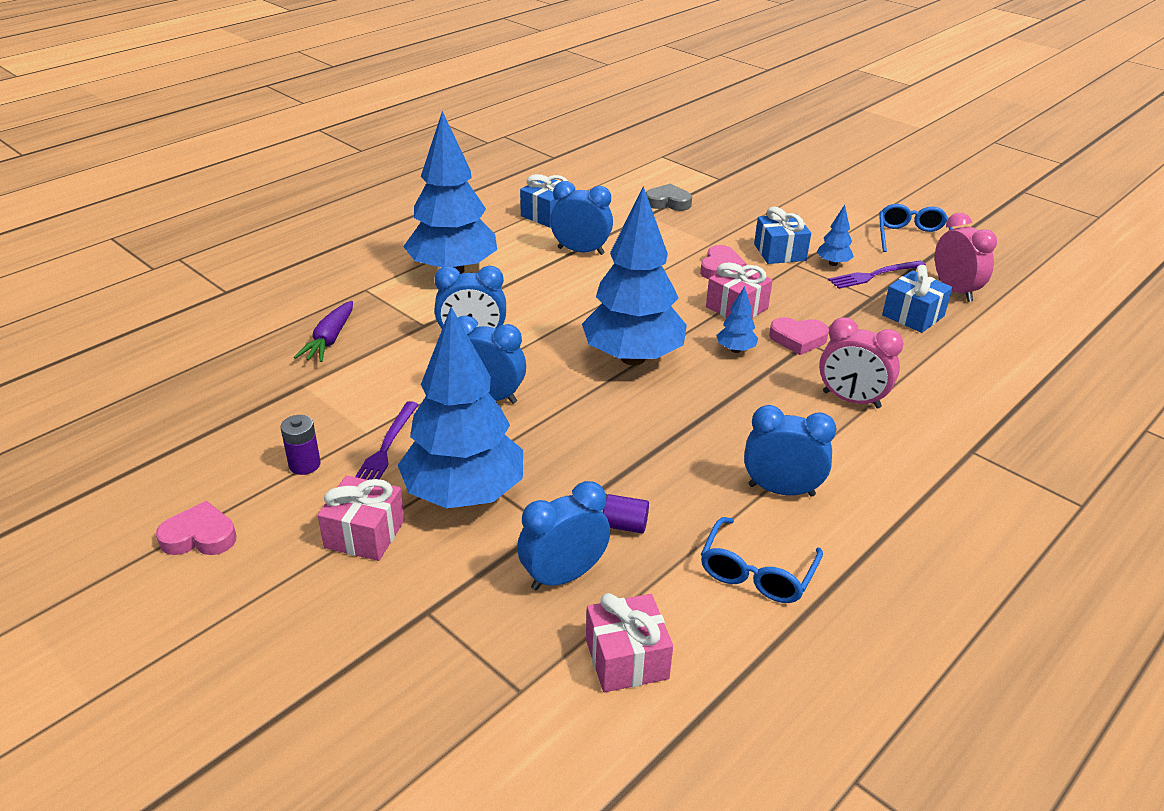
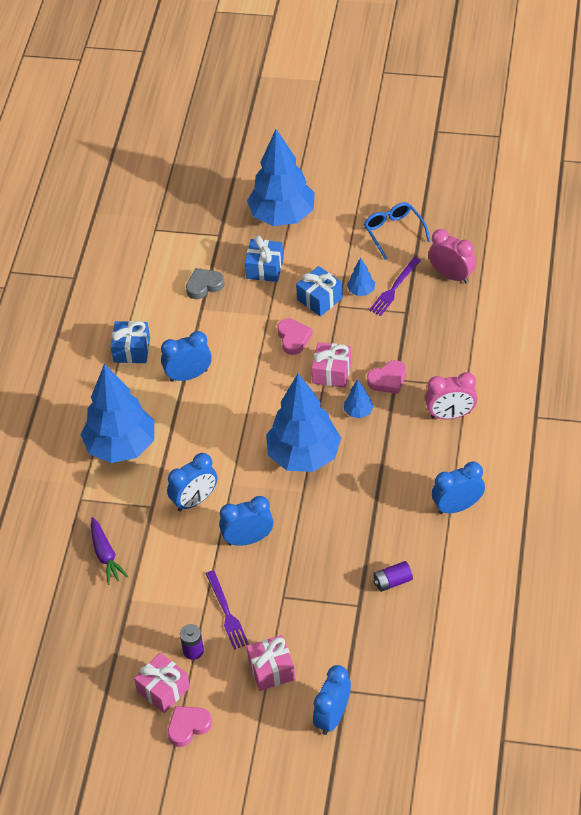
camera: 30 degrees left, 15 degrees up
(464, 495) = (299, 614): blue tree -> blue tree (282, 216)
(563, 576) = (392, 629): blue clock -> blue clock (332, 717)
(626, 659) = (457, 653): pink gift -> pink gift (163, 689)
(757, 572) = (481, 567): blue glasses -> none
(913, 315) = (441, 316): blue gift -> blue gift (265, 268)

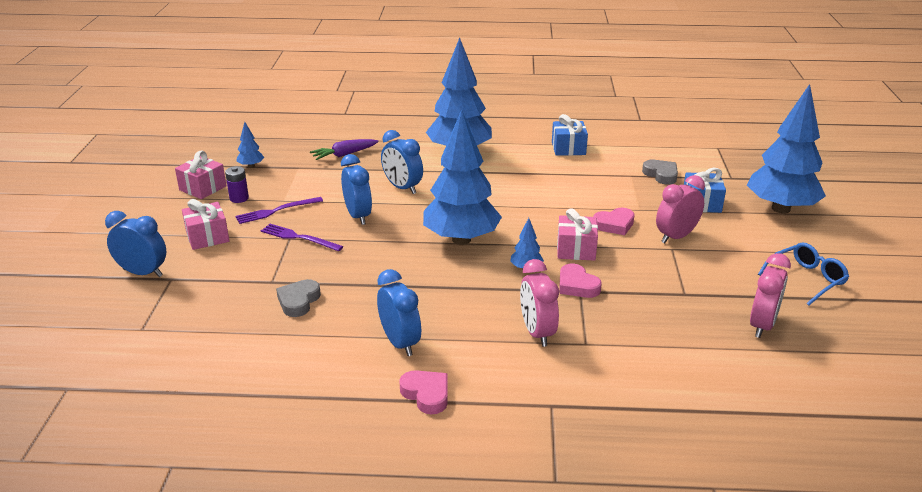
camera: 80 degrees right, 20 degrees down
(188, 375) = (547, 175): blue clock -> none
(188, 727) = (161, 201): pink heart -> pink heart (426, 394)
(320, 299) = (676, 237): blue gift -> pink clock
(361, 291) = (701, 262): blue tree -> blue tree (251, 166)
(392, 581) = (298, 301): purple battery -> grey heart
(394, 288) = (717, 283): purple fork -> purple fork (299, 237)

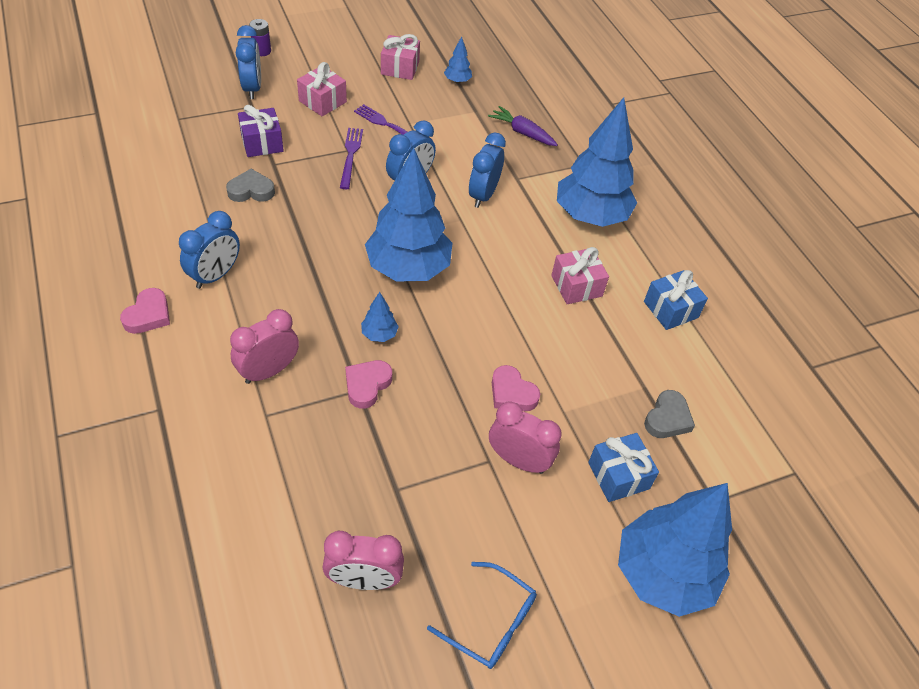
camera: 60 degrees right, 20 degrees up
(234, 282) = (262, 143): none -> purple gift
(239, 198) = (396, 95): purple battery -> purple battery (262, 51)
(576, 249) = (438, 368): pink gift -> pink gift (576, 286)

